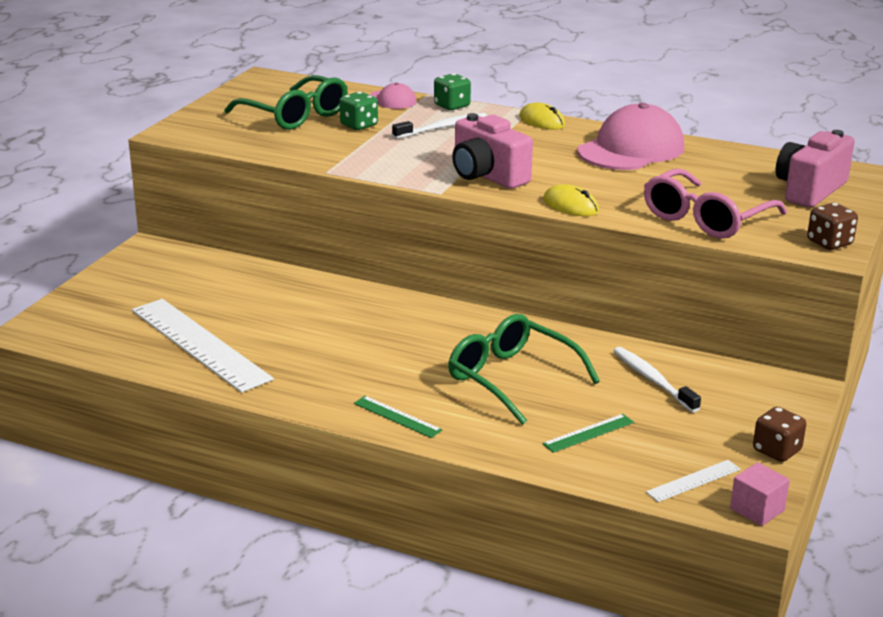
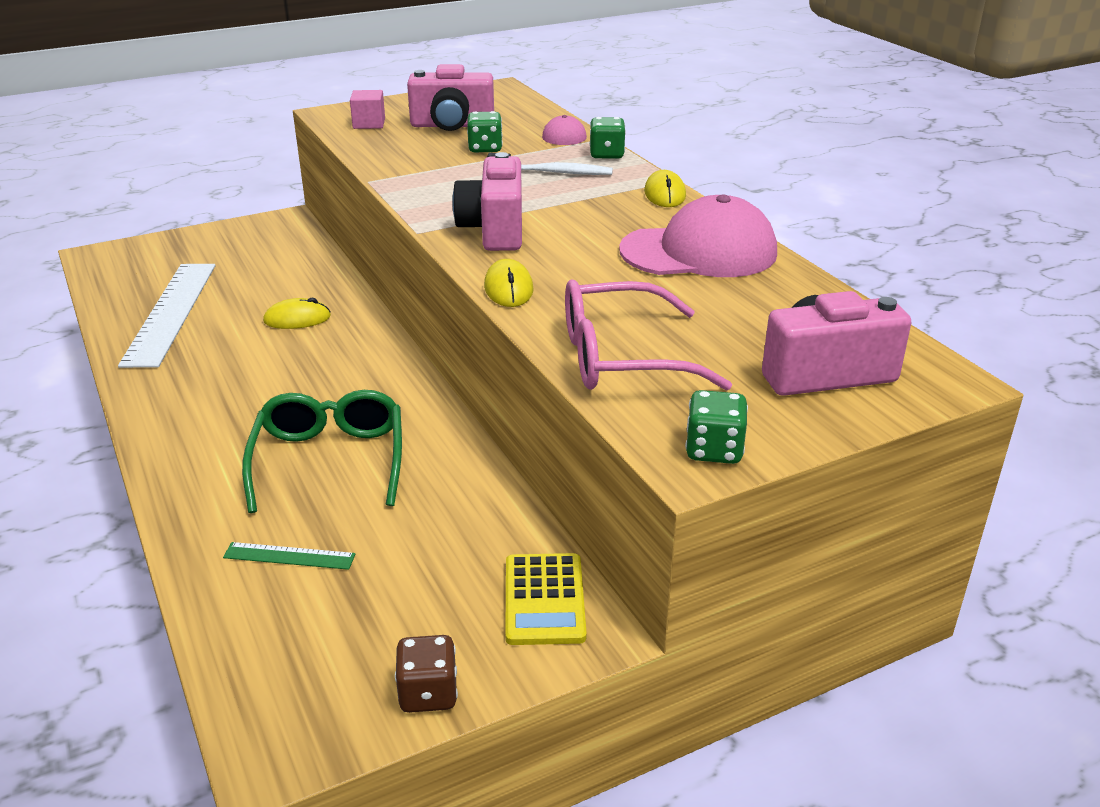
camera: 40 degrees right, 5 degrees up
(295, 115) = (452, 125): green glasses -> pink camera
(312, 310) = (297, 319): none -> yellow mouse
(397, 417) = (176, 448): green ruler -> none
(653, 380) = (451, 532): white toothbrush -> none
(693, 481) = (283, 673): white ruler -> none
(755, 386) = (544, 600): none -> yellow calculator
(757, 510) = (278, 753): pink cube -> pink cube (369, 124)
(829, 243) = (714, 450): brown dice -> green dice

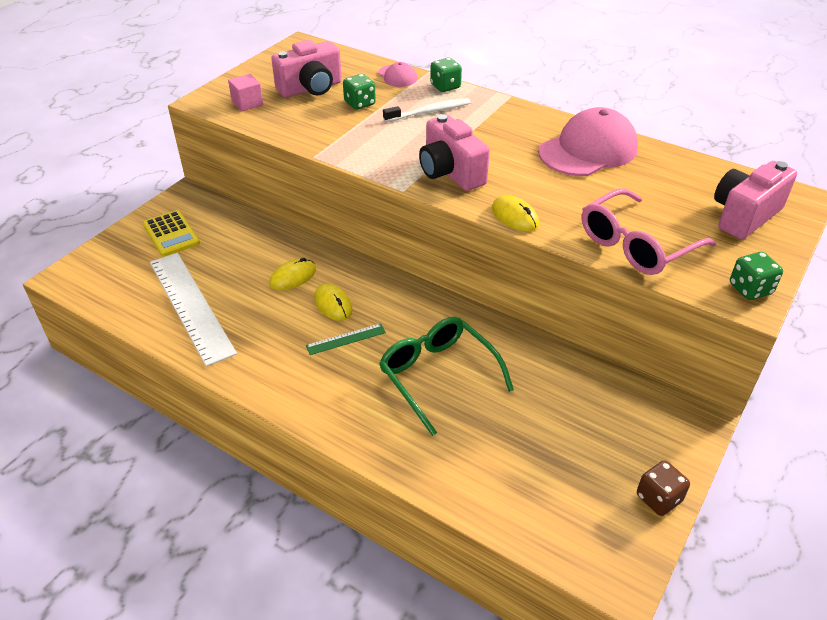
camera: 30 degrees left, 10 degrees up
(289, 556) = (489, 453): green ruler -> green ruler (346, 339)
(544, 600) = (655, 411): yellow calculator -> yellow calculator (171, 234)
(665, 194) = (518, 110): yellow mouse -> yellow mouse (333, 304)

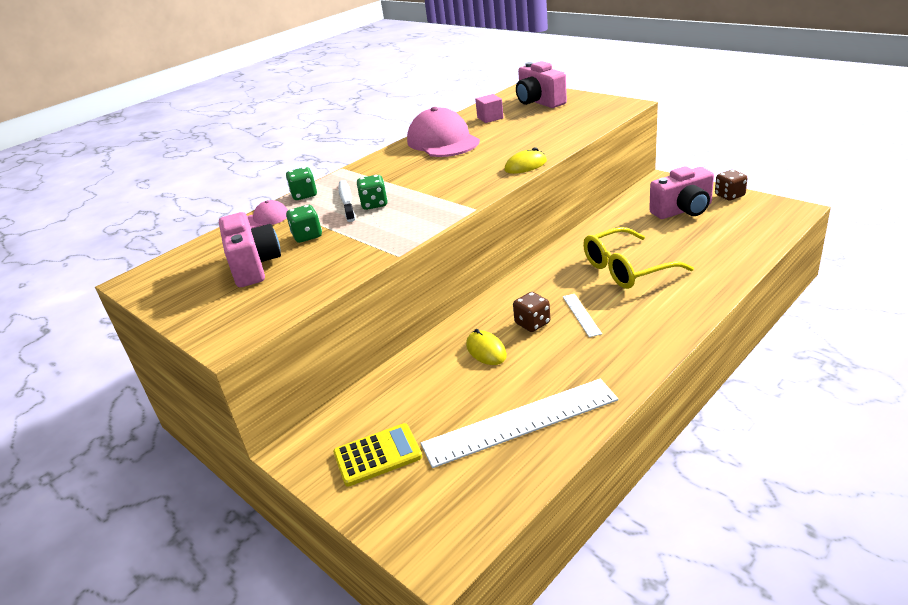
camera: 75 degrees left, 10 degrees down
(247, 103) = (257, 306): pink cube -> pink cube (490, 118)
(333, 304) = (532, 323): yellow mouse -> brown dice
(346, 339) = (581, 314): green ruler -> white ruler
(438, 376) = (626, 269): green glasses -> yellow glasses
(450, 172) = (454, 190): pink camera -> pink camera (683, 210)
(636, 245) = (567, 130): pink glasses -> none
(750, 289) = (614, 104): green dice -> green dice (374, 204)

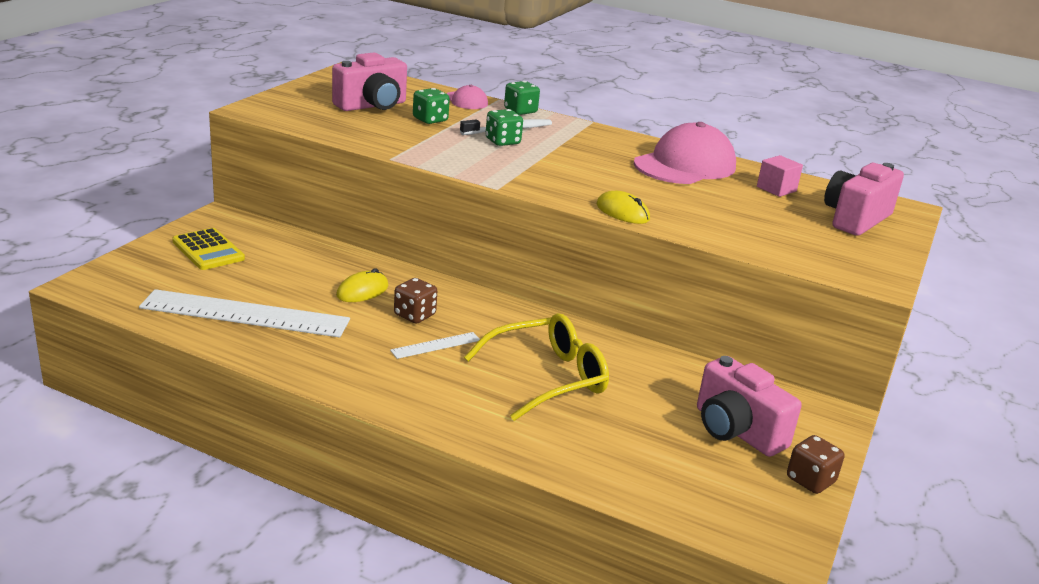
camera: 65 degrees right, 5 degrees down
(520, 422) = (245, 314): white ruler -> white ruler turned 45 degrees counterclockwise
(626, 269) = (548, 377): yellow glasses -> yellow glasses turned 105 degrees clockwise

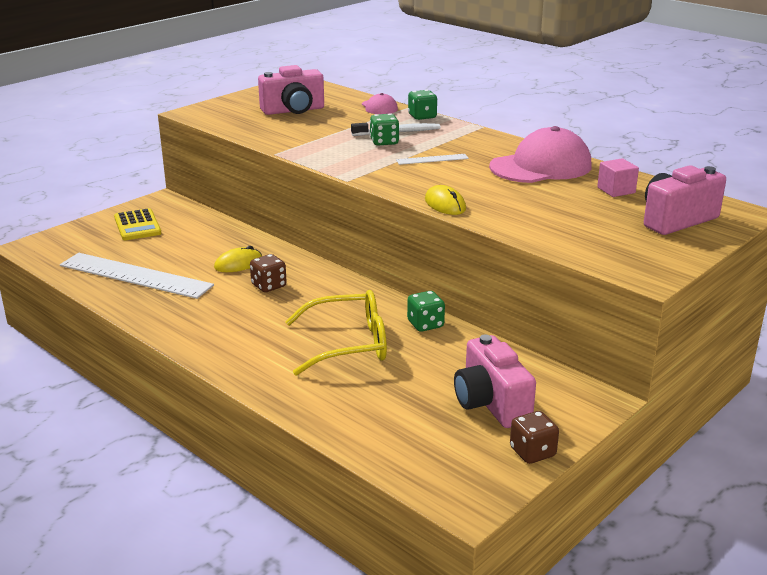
camera: 20 degrees right, 0 degrees up
(430, 120) = (334, 123): green dice -> green dice (425, 324)
(436, 345) = (270, 311): white ruler -> white ruler (432, 159)

